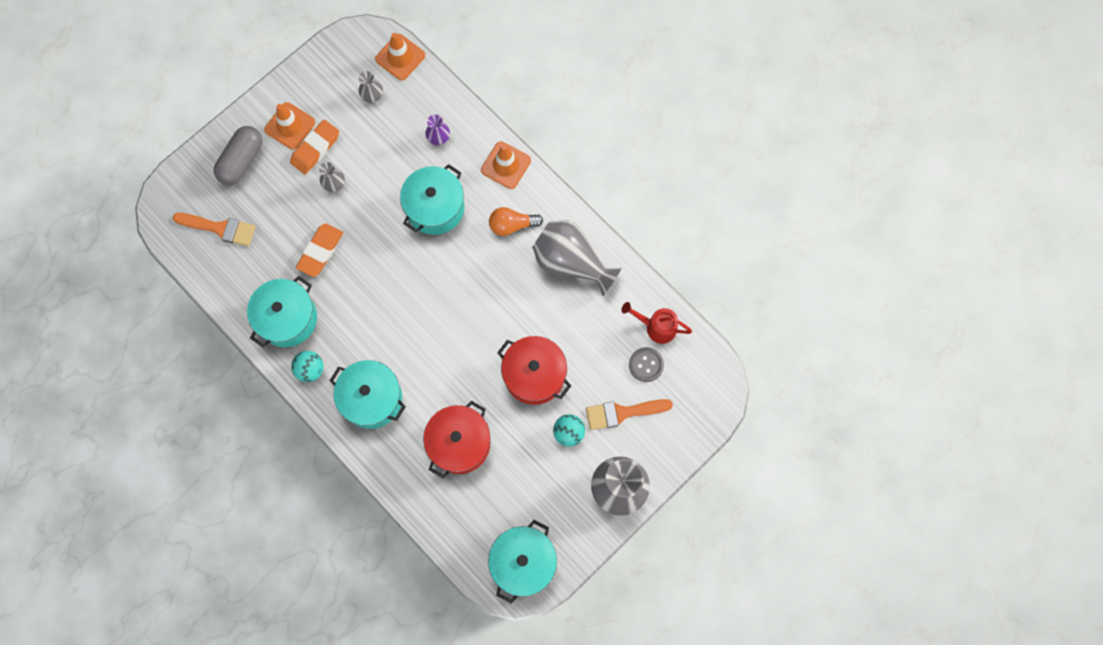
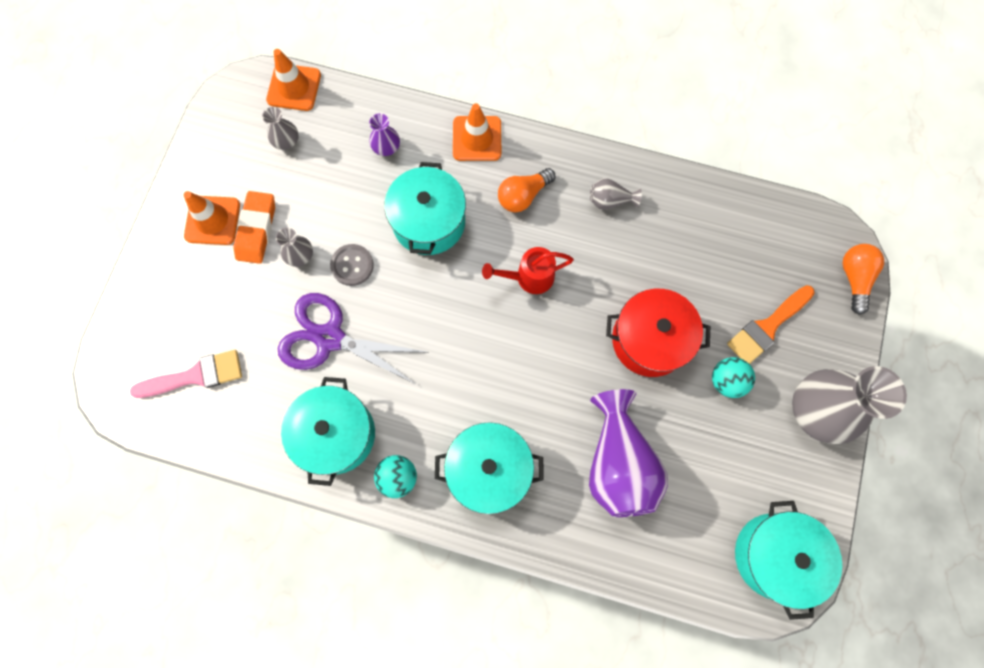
camera: 30 degrees left, 0 degrees up
(220, 228) = (196, 376): orange brush -> pink brush
(241, 161) = (178, 287): grey capsule -> none
(320, 251) = (329, 338): orange eraser -> purple scissors
(459, 443) = (618, 462): red pot -> purple vase
(571, 262) = (610, 201): grey vase -> grey vase, size x0.46
(646, 365) = (756, 263): grey button -> grey button (352, 265)
(656, 327) = (740, 219): red watering can -> red watering can (529, 277)
(709, 415) = (854, 278): none -> orange light bulb

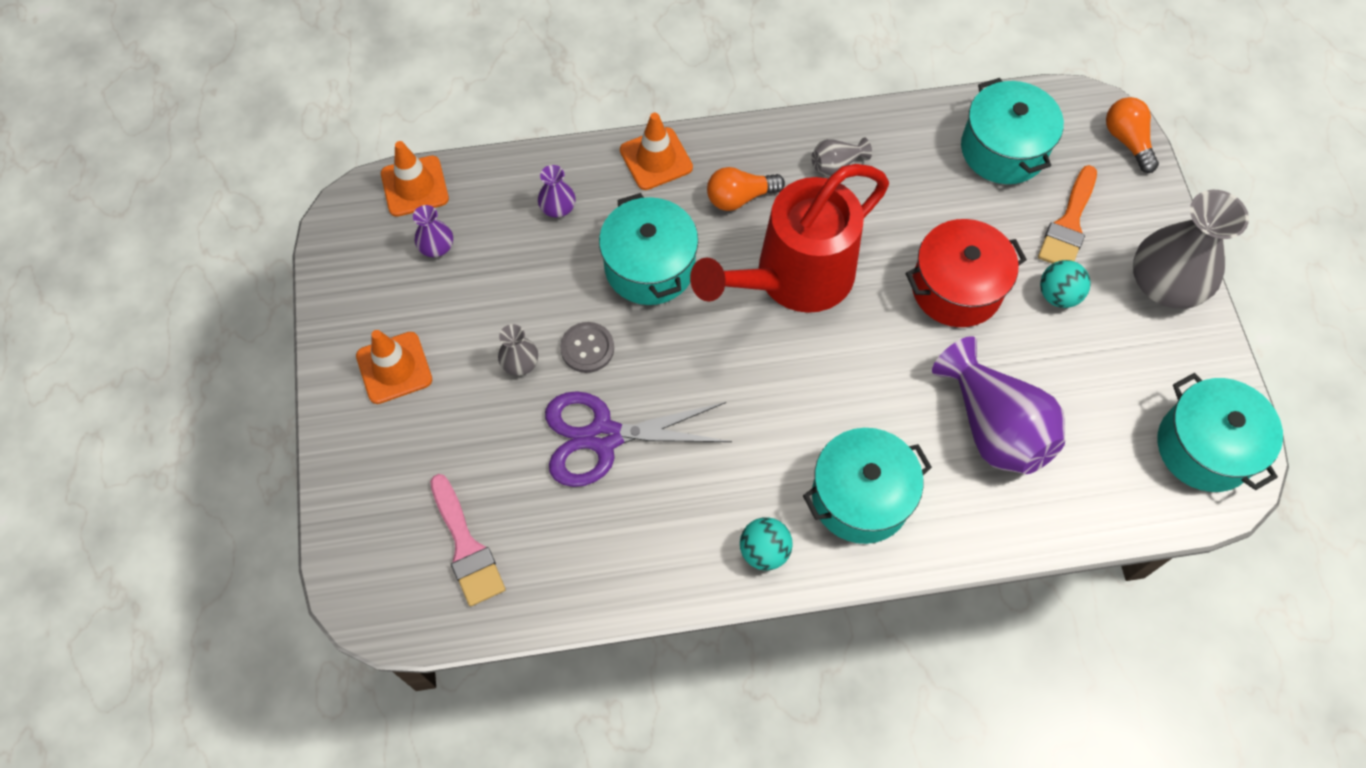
camera: 25 degrees left, 10 degrees down
(196, 376) = (466, 547): pink brush -> pink brush turned 105 degrees clockwise
(257, 229) = (453, 356): orange eraser -> none
(286, 141) = (436, 246): grey vase -> purple vase
(336, 434) = (668, 537): turquoise pot -> turquoise pot (1003, 149)
(523, 196) = (740, 197): orange light bulb -> orange light bulb turned 45 degrees clockwise
(529, 277) = (793, 278): red watering can -> red watering can, size x2.13

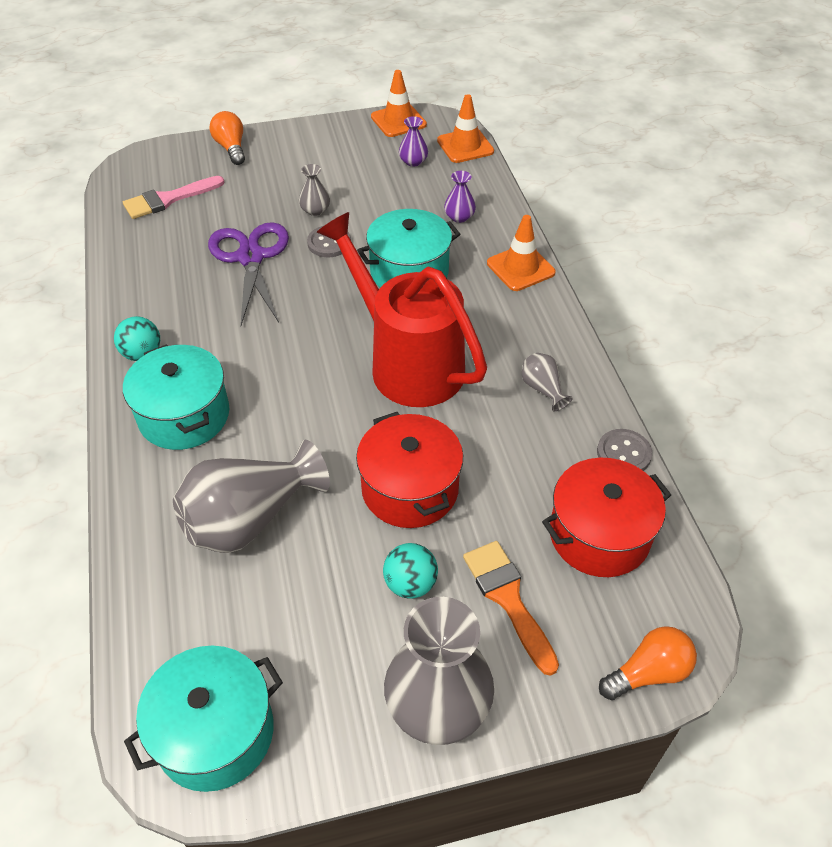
camera: 85 degrees right, 15 degrees down
(394, 368) = (310, 154): orange traffic cone -> orange traffic cone (398, 121)
(740, 197) = (490, 323): orange light bulb -> orange light bulb (231, 148)
(915, 115) = (623, 453): none -> grey button
(993, 427) = (250, 519): purple vase -> grey vase
(1003, 149) = (599, 534): turquoise pot -> red pot
(1068, 224) = (508, 599): orange brush -> orange brush turned 45 degrees clockwise

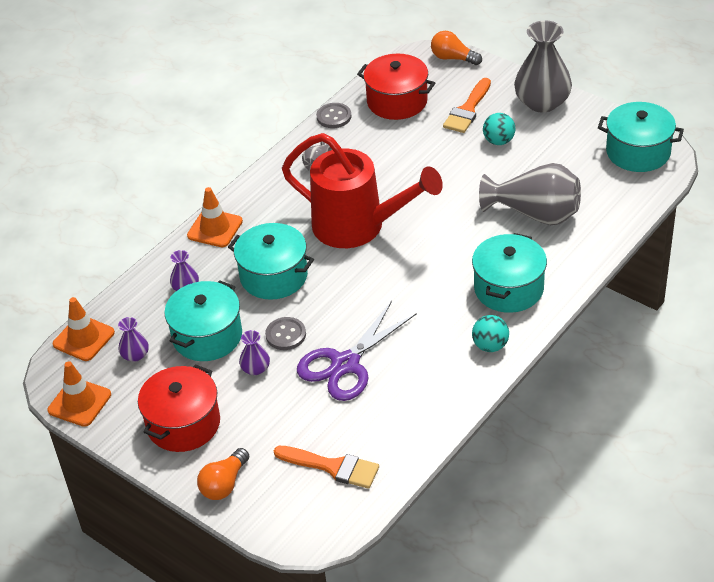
camera: 125 degrees left, 5 degrees down
(168, 199) = (332, 467): pink brush -> orange brush
(315, 210) = (255, 368): grey vase -> purple vase
(385, 203) = (207, 336): none -> turquoise pot
(407, 362) = (358, 227): red watering can -> red watering can turned 75 degrees counterclockwise
(410, 489) = (446, 172): red pot -> red pot (183, 424)

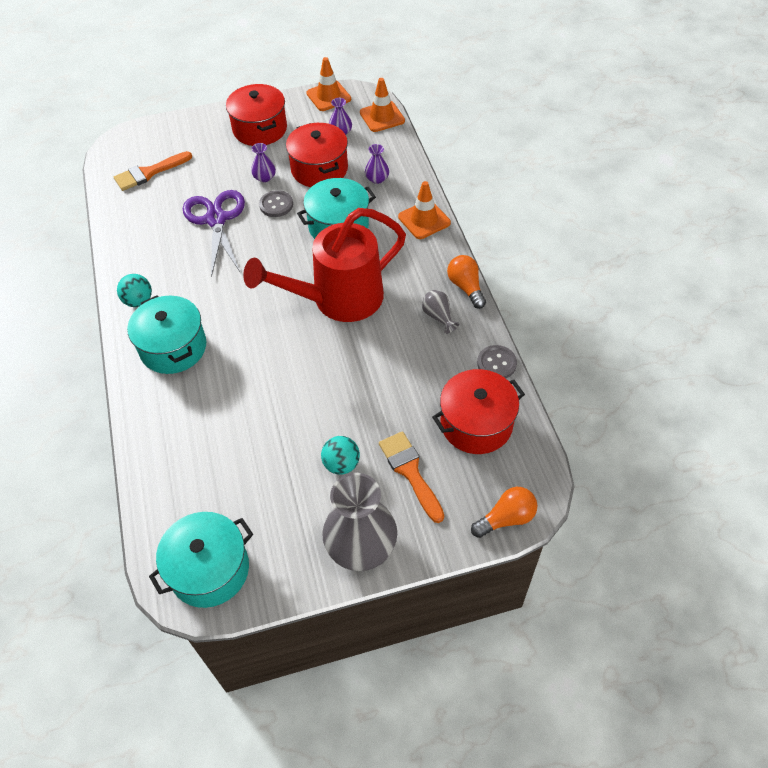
camera: 125 degrees right, 10 degrees up
(207, 336) = (319, 169): turquoise pot -> red pot
(224, 484) = (196, 126): orange light bulb -> orange light bulb (466, 287)
(535, 214) = (225, 422): grey vase -> none

